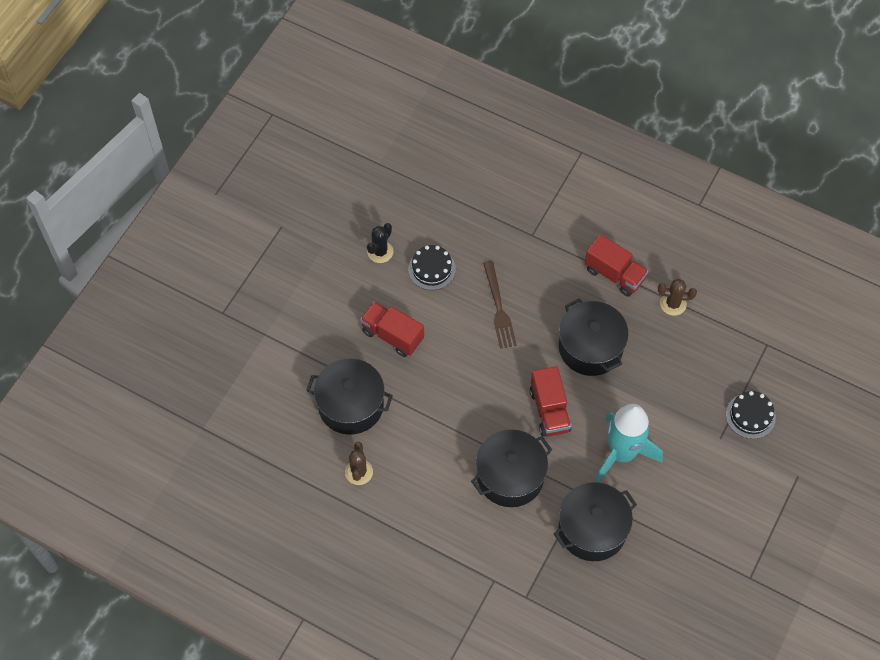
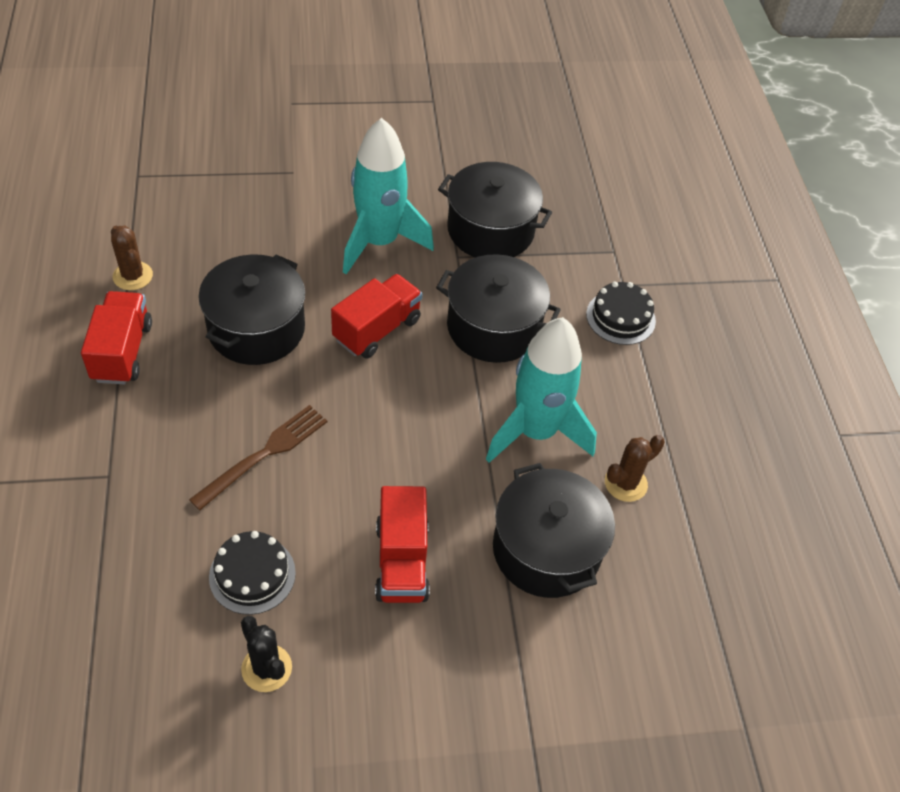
camera: 130 degrees left, 10 degrees down
(380, 252) = (266, 668): black cactus -> black cactus turned 60 degrees clockwise
(422, 449) = (536, 431): none -> turquoise rocket
(750, 416) = (245, 158): black cake -> black cake (620, 317)

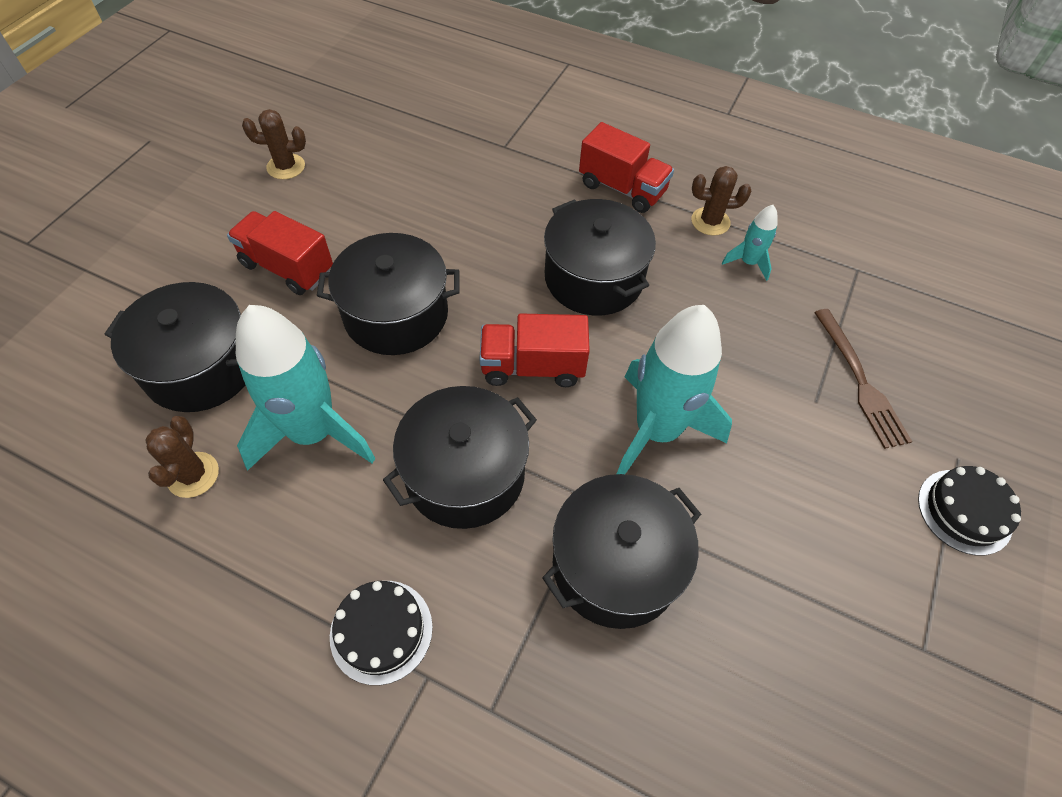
camera: 125 degrees right, 5 degrees up
(171, 239) = (748, 263): none -> turquoise rocket
(252, 574) = (358, 185): black cake -> black cake (964, 511)
(265, 453) = (455, 231): brown fork -> brown fork (861, 382)
(266, 668) = (286, 167): black cactus -> brown cactus
(377, 329) = (532, 367): red truck -> red truck turned 105 degrees clockwise
(392, 443) = (396, 314): none -> black pot

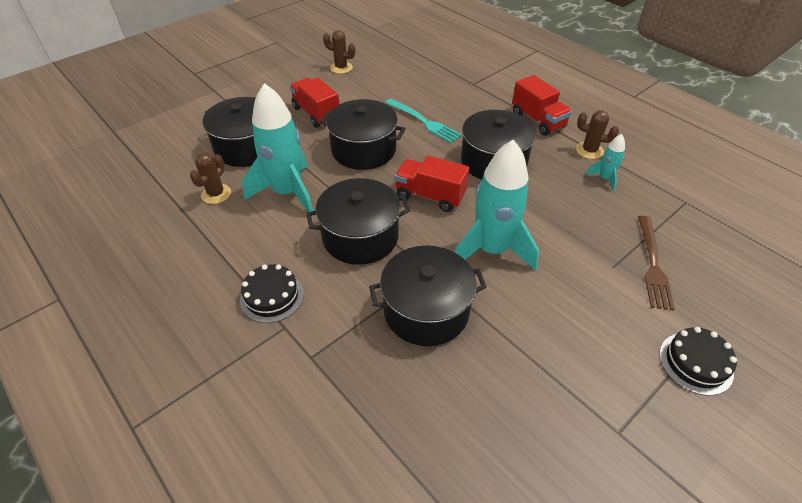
camera: 25 degrees right, 10 degrees down
(465, 236) = (425, 122): none -> turquoise fork

